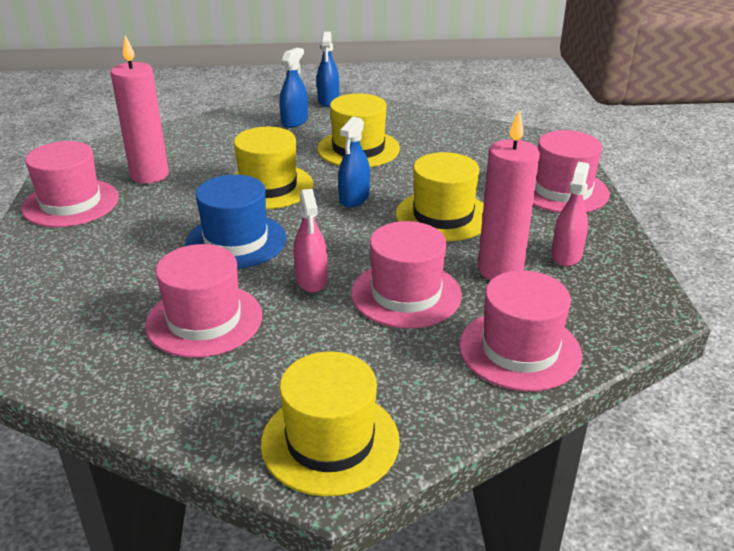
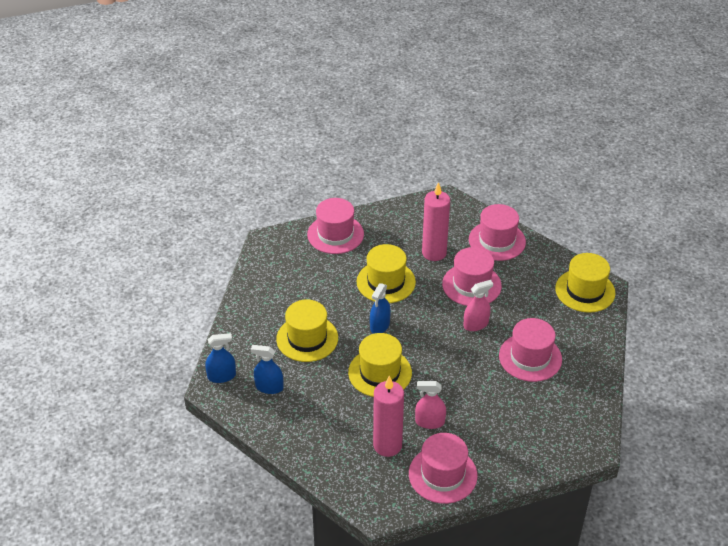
camera: 105 degrees left, 10 degrees up
(236, 241) = (452, 368): blue hat -> none
(354, 198) = (380, 325): blue spray bottle -> blue spray bottle turned 105 degrees clockwise
(566, 255) = (409, 230): pink spray bottle -> pink spray bottle (429, 422)

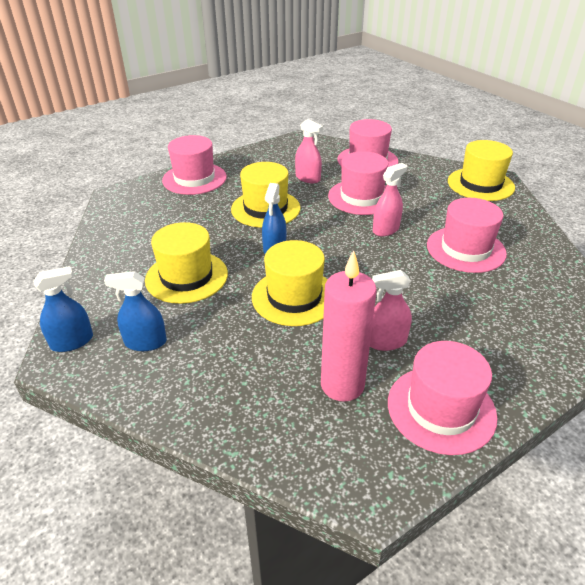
camera: 15 degrees left, 5 degrees down
(434, 253) = (308, 178): pink candle -> pink spray bottle

